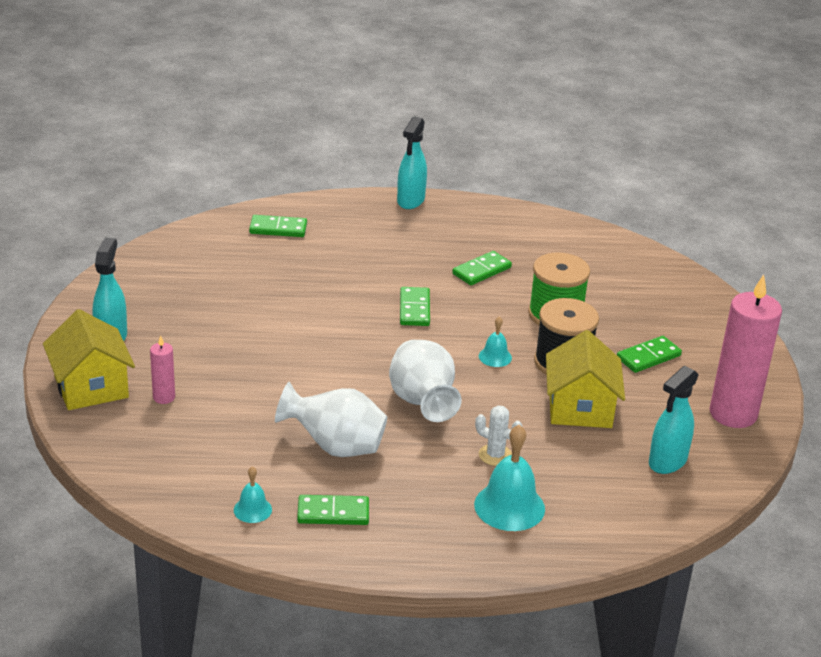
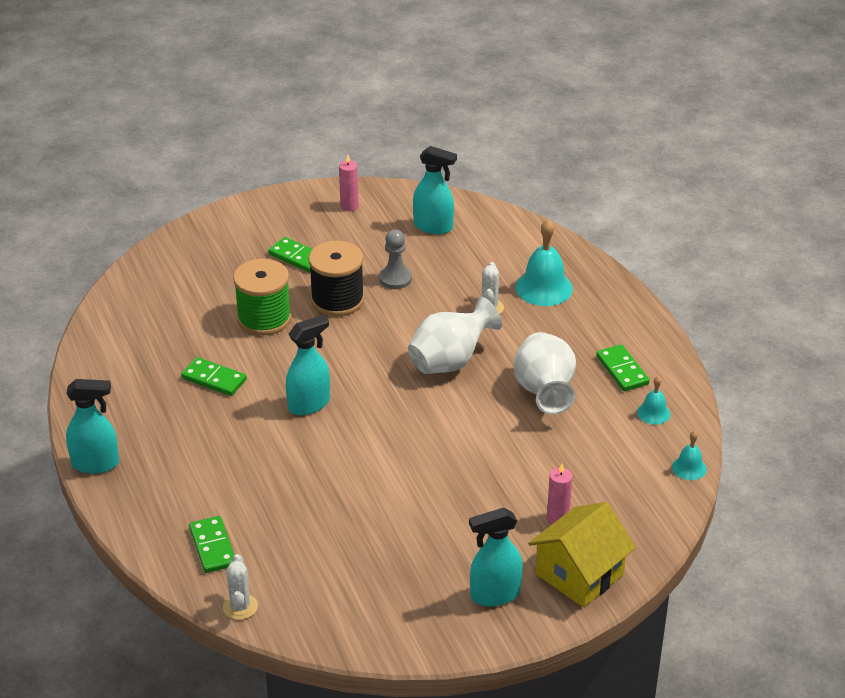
camera: 110 degrees left, 5 degrees up
(207, 226) = (240, 607): none -> white cactus
(414, 309) = (309, 404): green domino -> turquoise spray bottle
(495, 357) = (354, 338): turquoise bell -> turquoise bell (689, 468)
(580, 408) = (395, 279): yellow house -> grey pawn
(733, 414) = (349, 206): pink candle -> pink candle, size x0.45

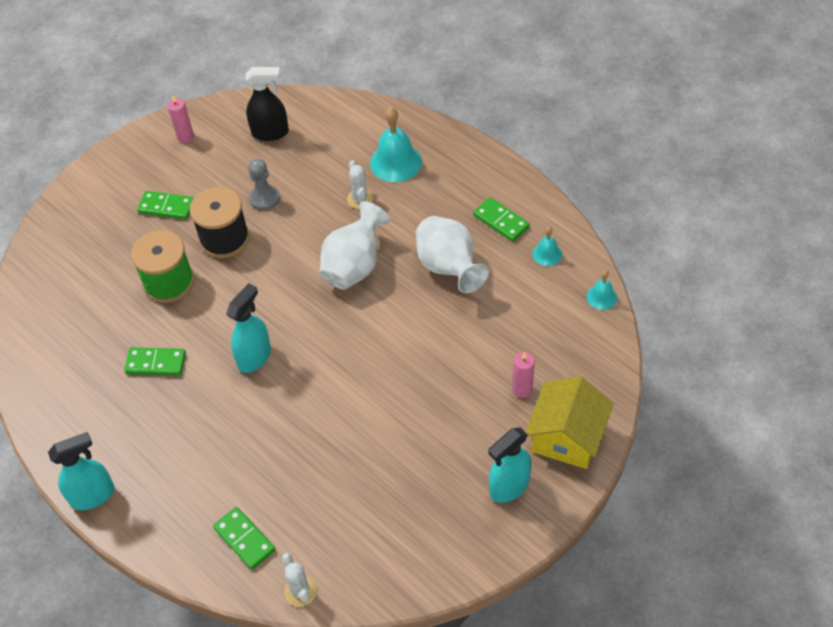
camera: 20 degrees left, 15 degrees up
(433, 227) = (270, 133): turquoise spray bottle -> black spray bottle

